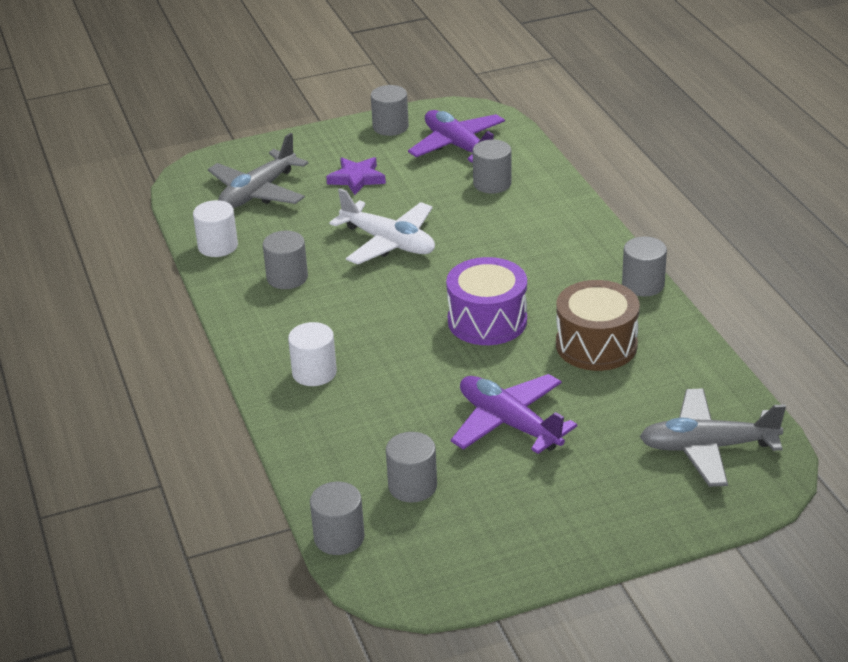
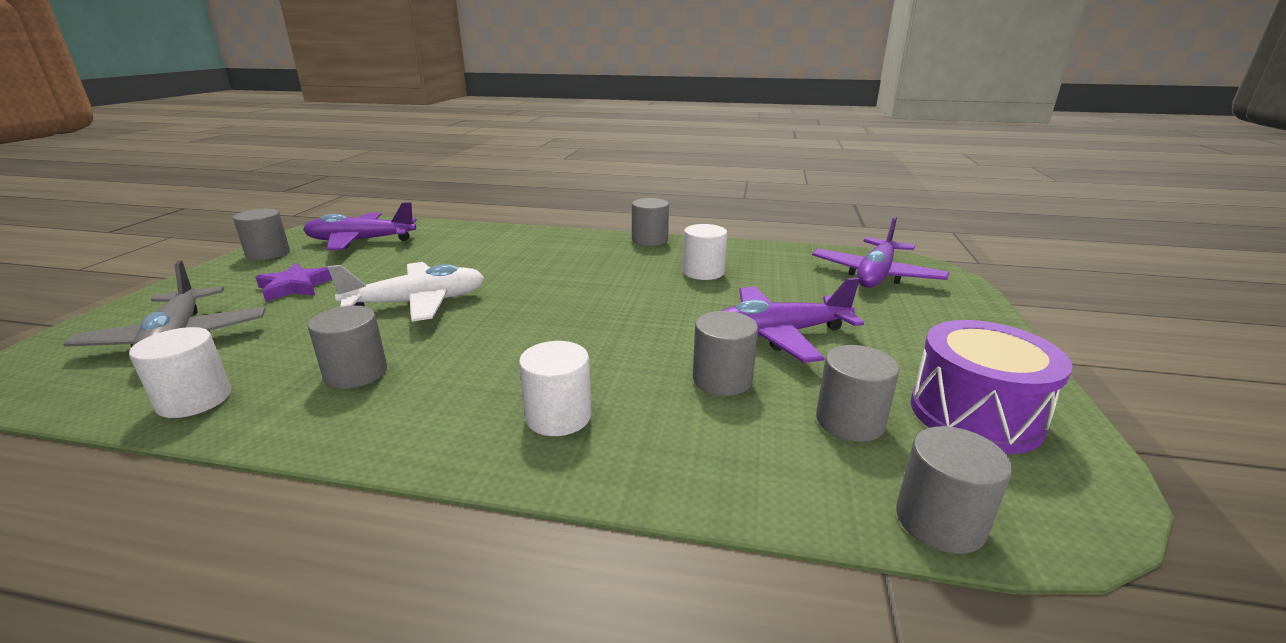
camera: 60 degrees left, 10 degrees down
(487, 321) = (610, 299): purple drum -> purple drum (975, 414)
(492, 183) = (434, 245): grey cylinder -> grey cylinder (722, 379)
(596, 345) = (703, 272): brown drum -> white cylinder
(707, 447) = (875, 275): grey plane -> purple plane

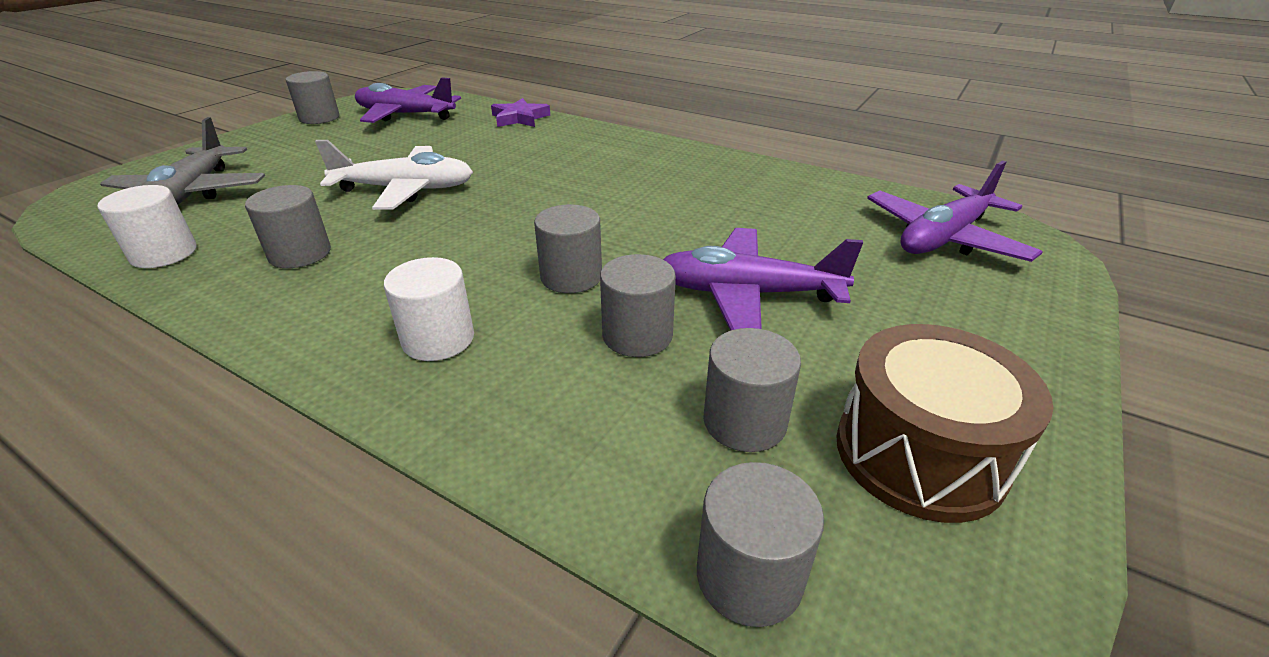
camera: 20 degrees right, 10 degrees up
(295, 287) = (316, 156): purple star -> purple star (519, 118)
(650, 240) = (693, 151): grey cylinder -> grey cylinder (571, 277)
(703, 272) = (723, 200): white cylinder -> none
(975, 414) = (919, 454): purple drum -> brown drum

